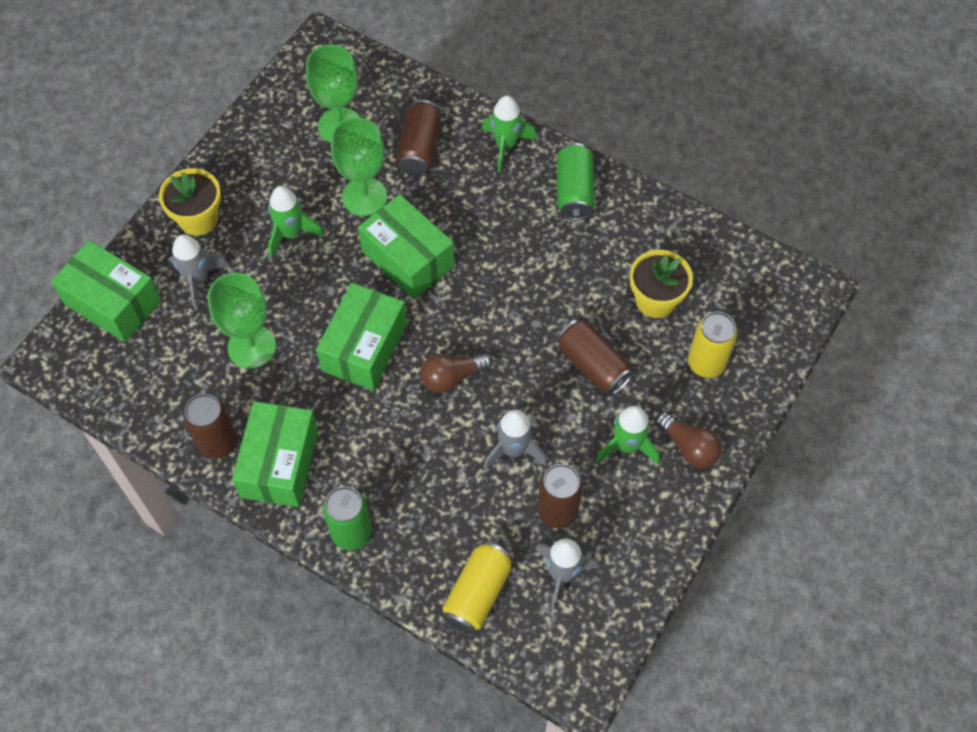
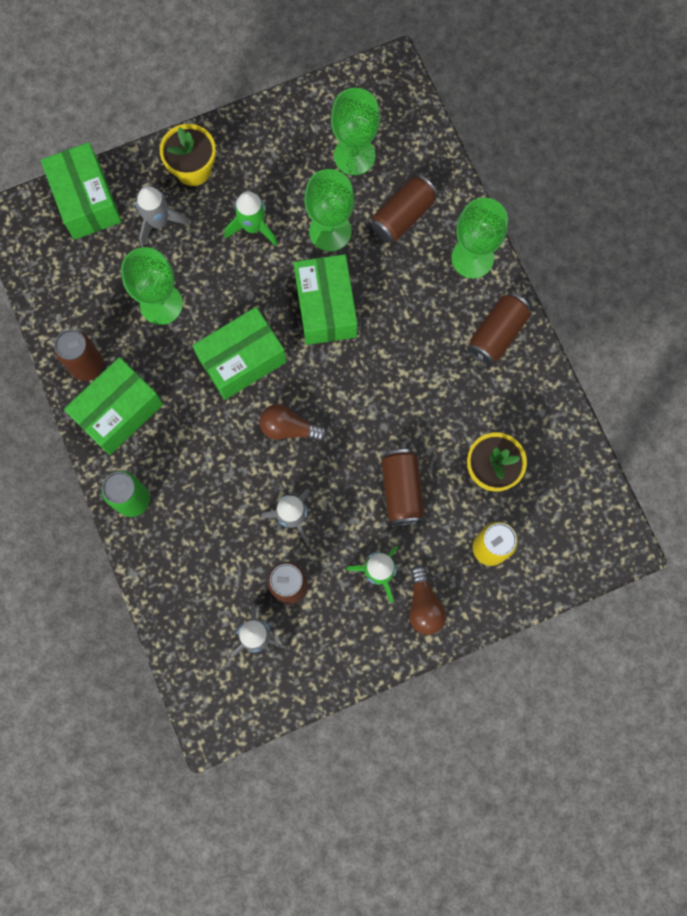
camera: 35 degrees right, 15 degrees up
(477, 593) = (188, 608): yellow can -> none
(506, 145) = (472, 258): green rocket -> green goblet
(574, 191) = (497, 334): green can -> brown can

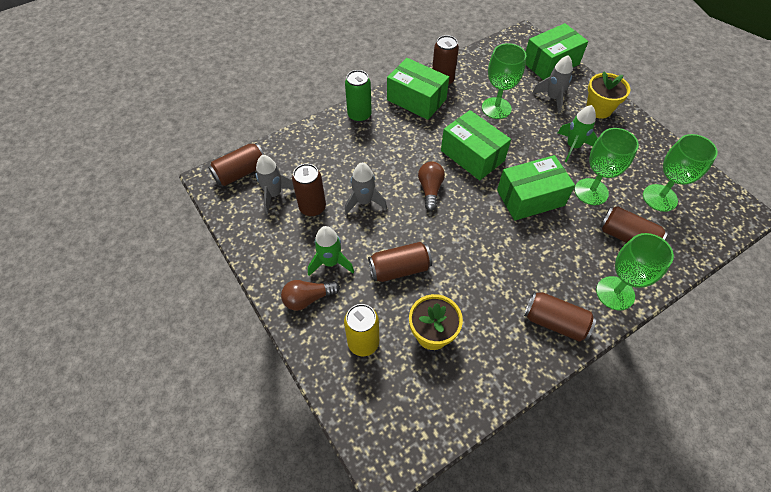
camera: 80 degrees right, 20 degrees down
(209, 682) = (241, 172): none -> brown can

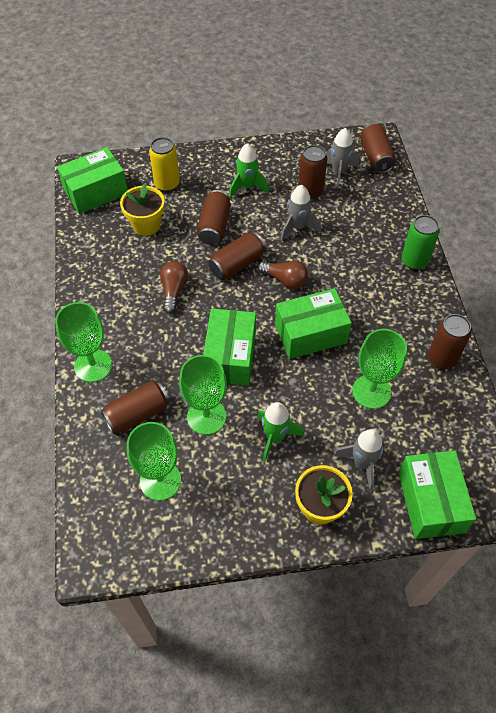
camera: 115 degrees right, 0 degrees up
(308, 298) = (223, 165): brown light bulb -> brown light bulb (174, 291)
(416, 99) = (418, 319): green box -> green box (96, 192)
(555, 322) = (100, 306): brown can -> brown can (237, 264)

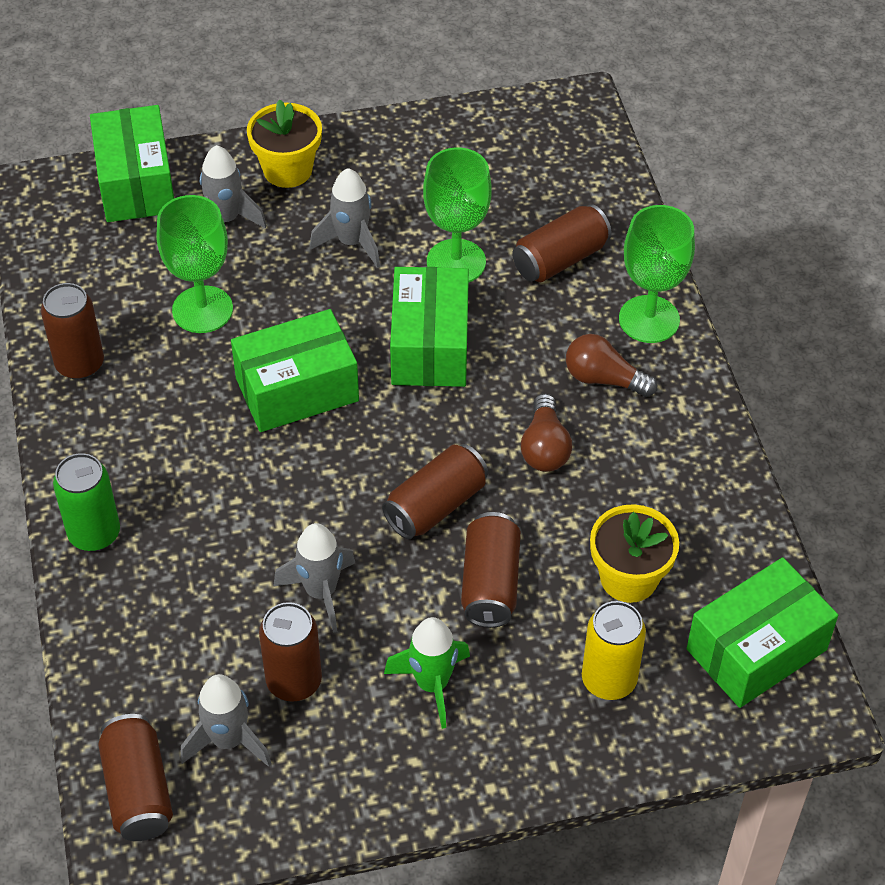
camera: 175 degrees right, 5 degrees down
(160, 480) = (508, 185): green goblet -> none
(275, 437) = (351, 242): green rocket -> grey rocket
(285, 280) = (343, 480): brown light bulb -> brown light bulb (603, 379)

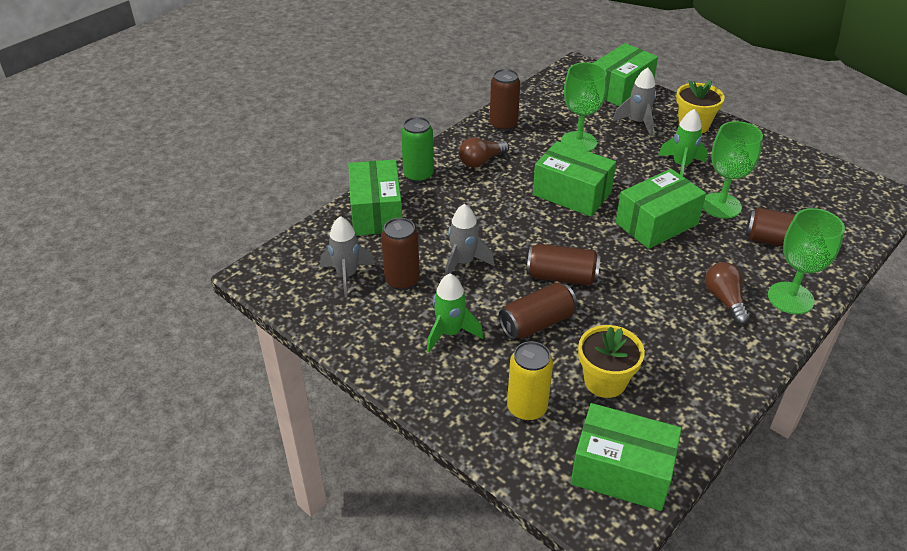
camera: 55 degrees right, 10 degrees down
(128, 632) = (376, 212): none -> green box
(138, 790) = (293, 260): brown can -> none
(351, 242) = (681, 166): grey rocket -> green rocket
(544, 447) = (649, 300): brown light bulb -> brown light bulb (481, 161)

